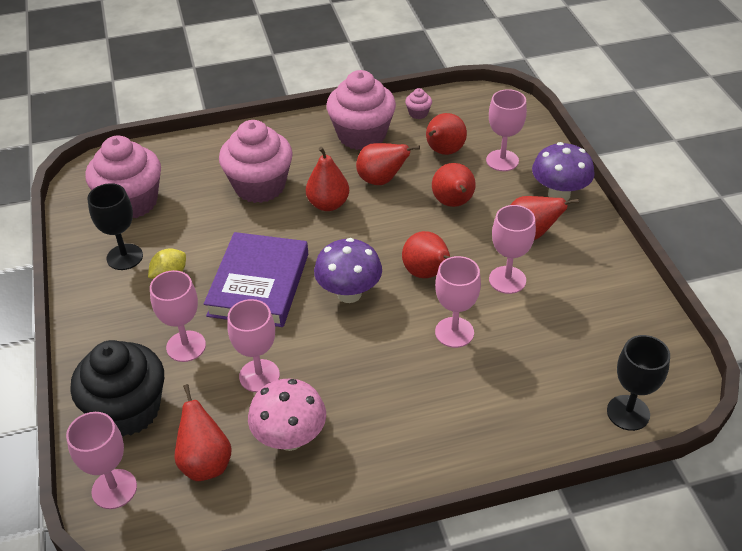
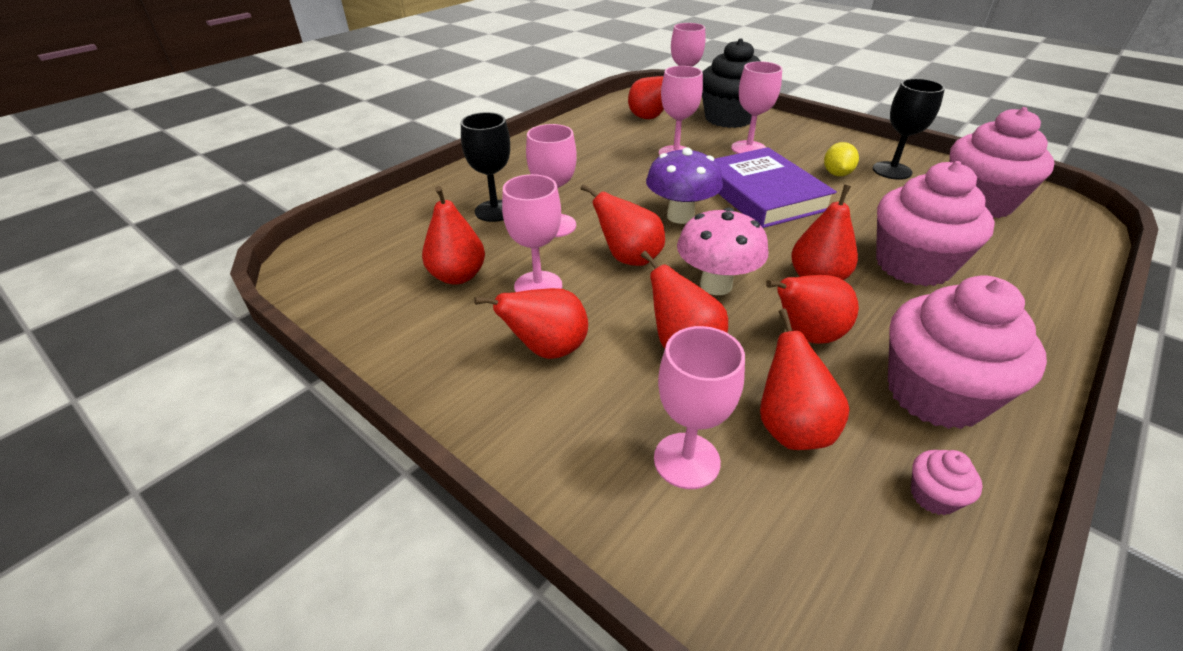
camera: 145 degrees right, 5 degrees down
(290, 438) = (613, 139): pink mushroom -> pink mushroom (716, 285)
(559, 195) = (546, 436): purple mushroom -> none
(559, 315) = (458, 276): none -> red pear
(628, 413) = (357, 230): black goblet -> black goblet (495, 211)

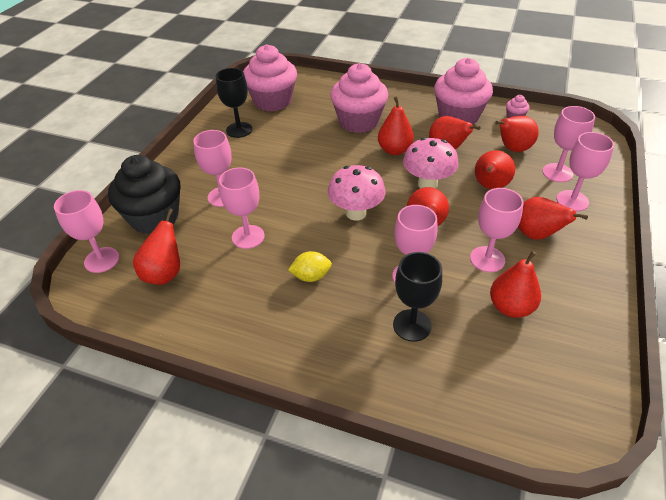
camera: 110 degrees left, 5 degrees up
(596, 436) = (572, 201): none -> pink goblet
(680, 216) = (356, 213): purple mushroom -> pink mushroom
(762, 194) = (302, 180): purple book -> none
(836, 174) = (254, 151): yellow lemon -> yellow lemon (311, 276)

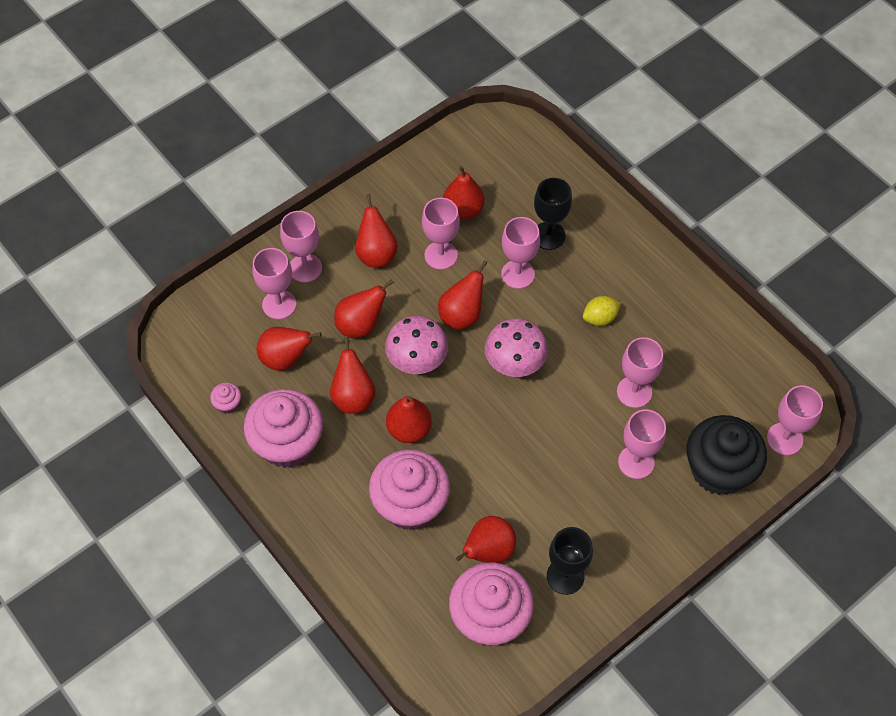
camera: 150 degrees left, 15 degrees up
(164, 273) = (728, 390): red pear -> red pear (488, 551)
(311, 276) = (600, 318): yellow lemon -> yellow lemon turned 45 degrees counterclockwise

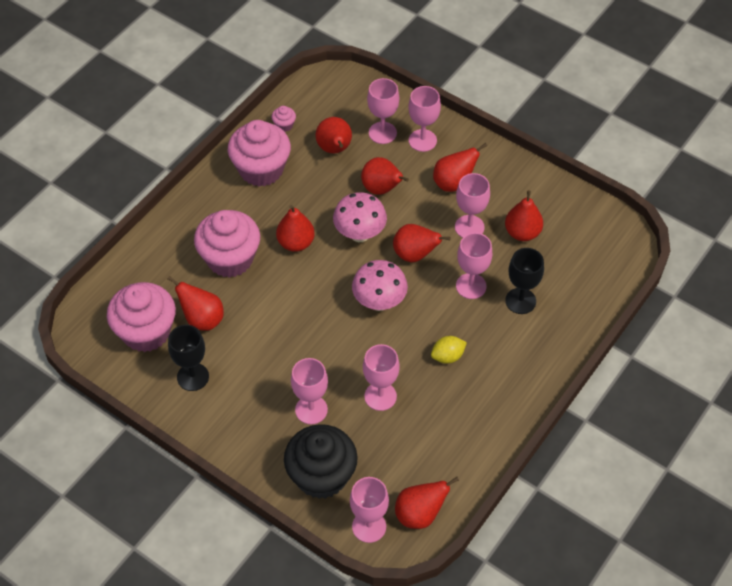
camera: 75 degrees right, 5 degrees down
(353, 397) = (314, 200): red pear -> red pear (420, 514)
(600, 318) = (447, 356): yellow lemon -> yellow lemon turned 75 degrees counterclockwise

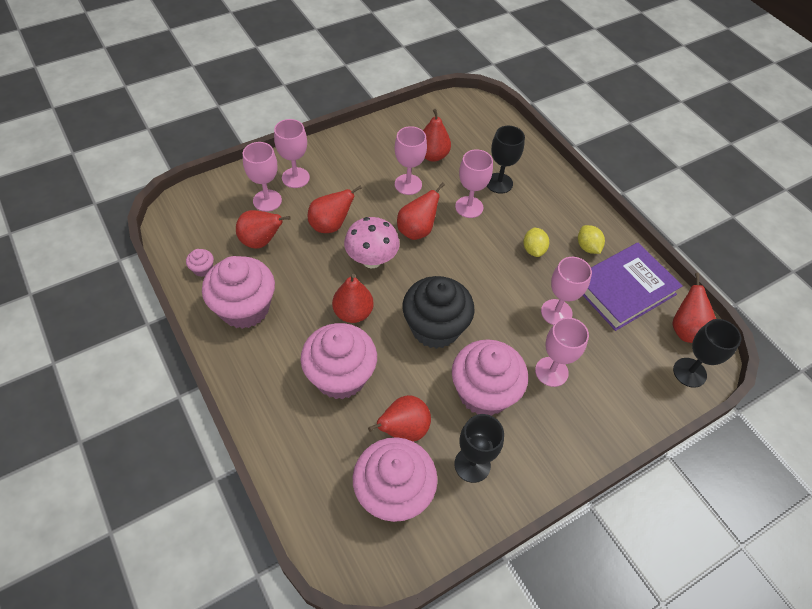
camera: 70 degrees left, 0 degrees up
(264, 364) = (484, 392): none -> pink cupcake
(321, 476) = (627, 390): black cupcake -> black cupcake (435, 328)
(369, 526) = (689, 372): pink goblet -> black goblet
(379, 302) = (455, 275): pink mushroom -> none
(442, 448) = (624, 289): none -> purple book
(454, 183) = (356, 176): red pear -> none
(479, 402) = (587, 247): none -> yellow lemon

